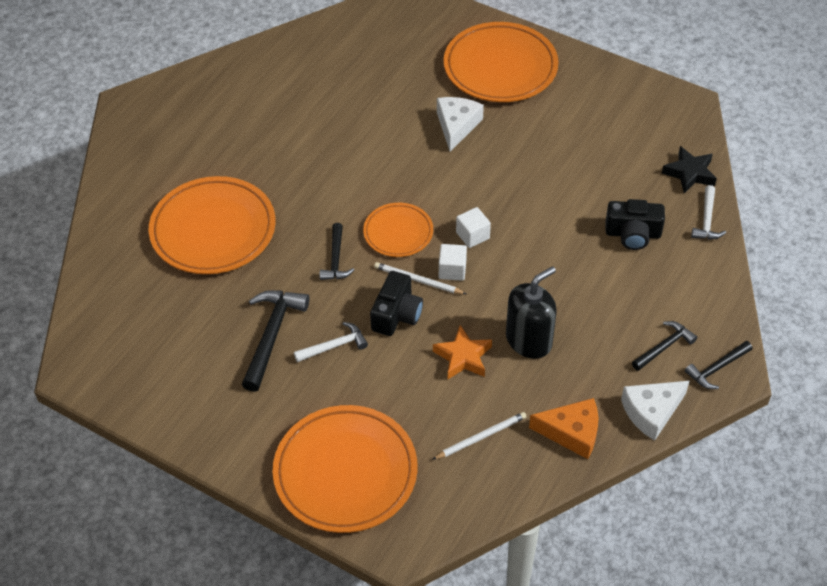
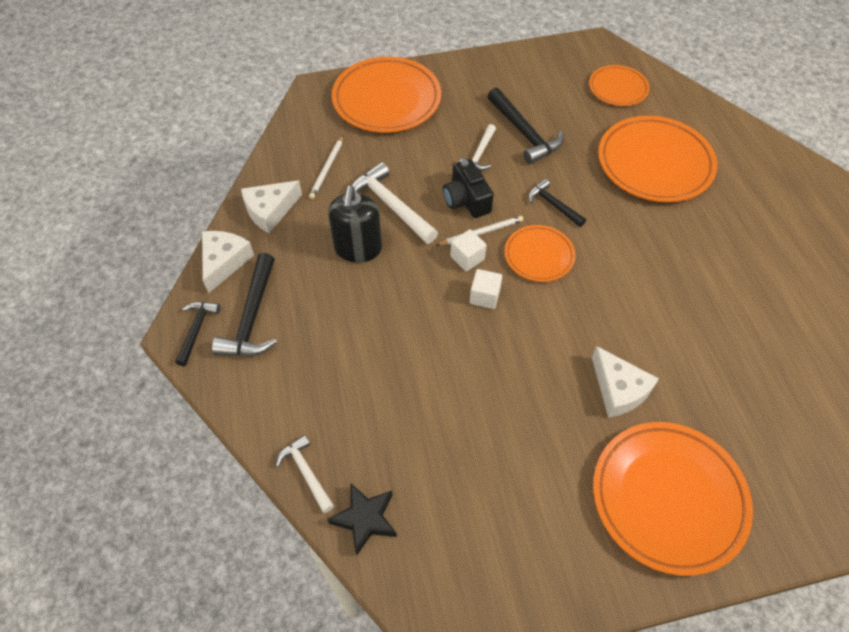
camera: 135 degrees right, 5 degrees up
(133, 313) = (618, 88): none -> orange plate
(463, 357) = (391, 205): orange star -> white hammer
(572, 432) = (270, 211): orange cheese -> white cheese
(633, 234) = (360, 401): black camera -> none
(664, 347) = (252, 317): black hammer -> black hammer, size x1.66

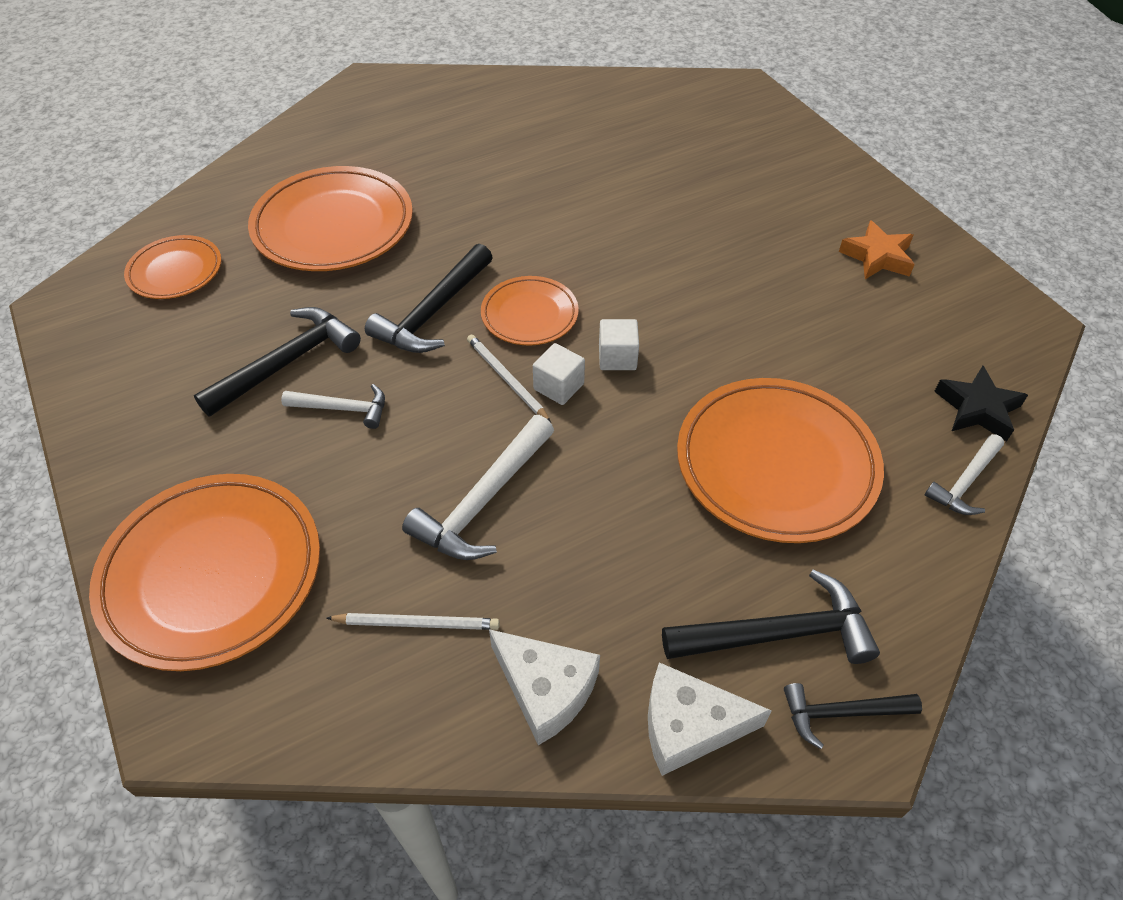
camera: 105 degrees left, 5 degrees down
(358, 248) = (587, 523): black soap dispenser -> none
(466, 200) = (447, 407): black camera -> none
(553, 205) = (433, 312): black hammer -> black hammer, size x1.66
(558, 527) = (877, 257): none -> orange star
(619, 389) = (695, 230): white cheese -> none
(668, 498) = (798, 189): orange plate -> orange plate (776, 464)

